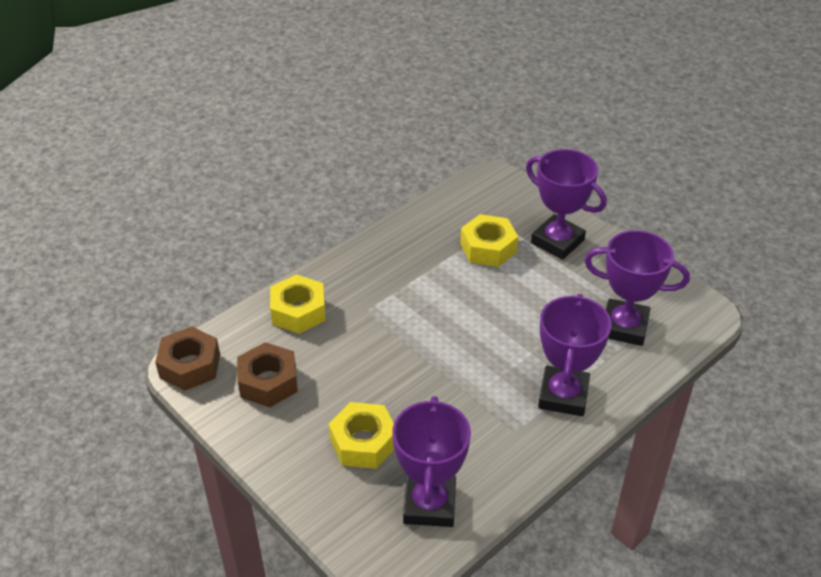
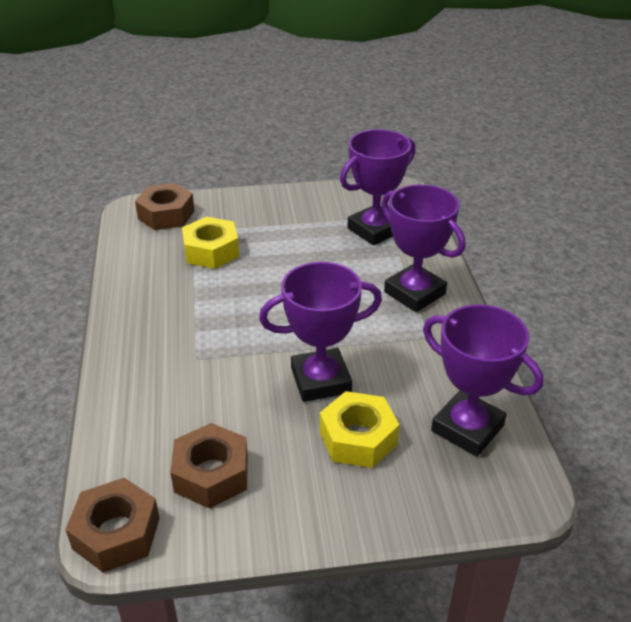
camera: 55 degrees left, 5 degrees down
(298, 311) = (141, 405): yellow nut -> none
(505, 197) = (166, 215): none -> brown nut
(557, 241) = (249, 215): purple trophy -> purple trophy (321, 380)

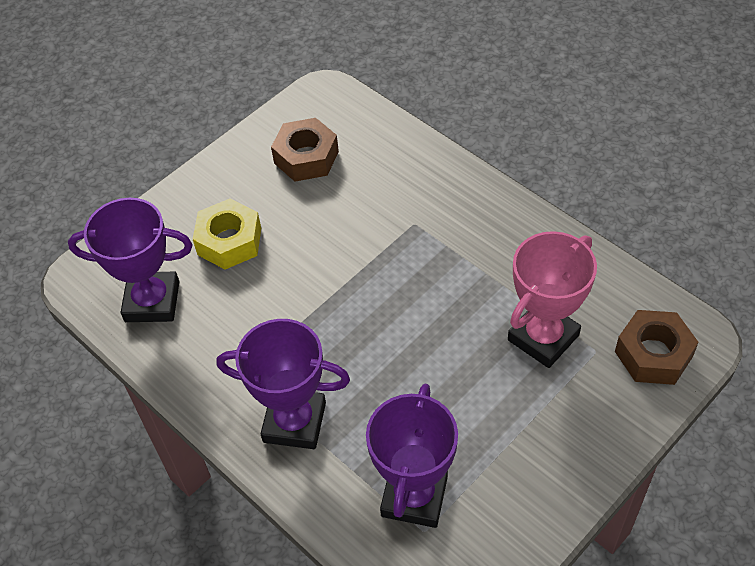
camera: 145 degrees right, 15 degrees up
(116, 533) = (325, 97): brown nut -> none
(211, 251) = (543, 337): yellow nut -> pink trophy
(321, 380) = (298, 268): purple trophy -> none

